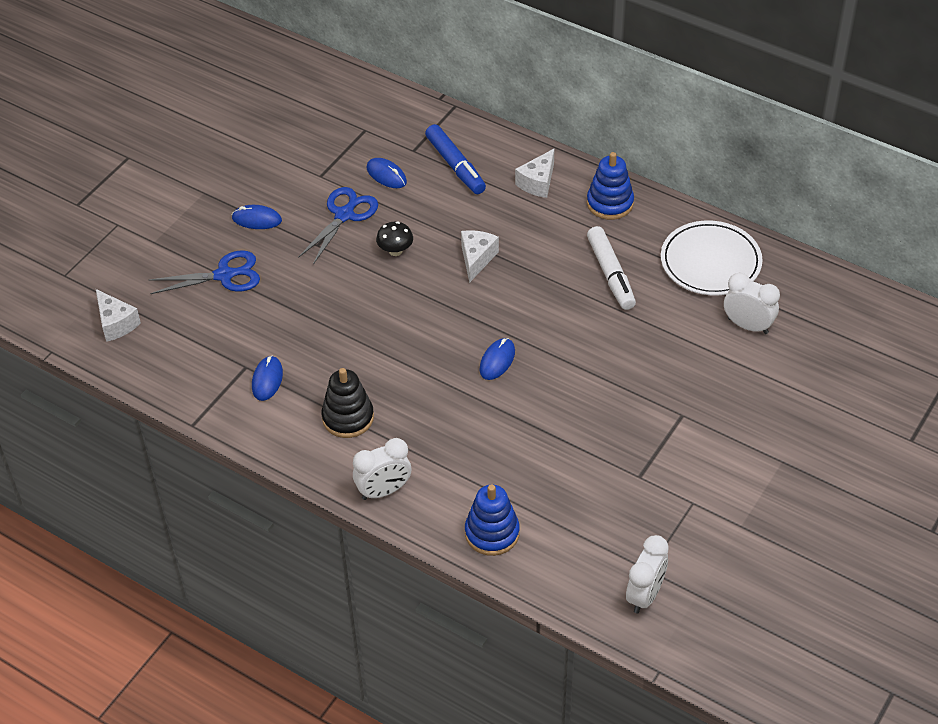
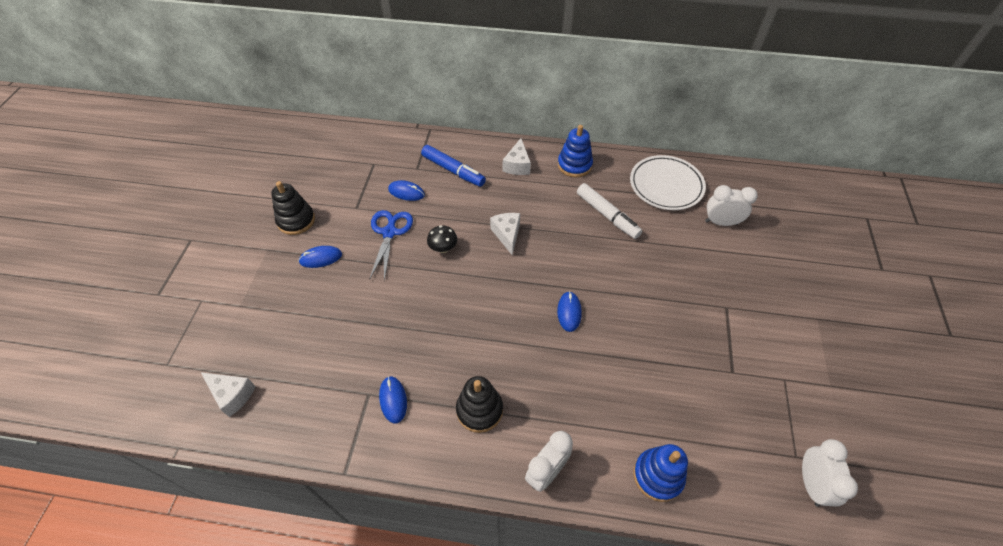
camera: 25 degrees left, 5 degrees up
(225, 275) = (314, 315): blue scissors -> none
(248, 170) = (296, 220): none -> black stacking toy

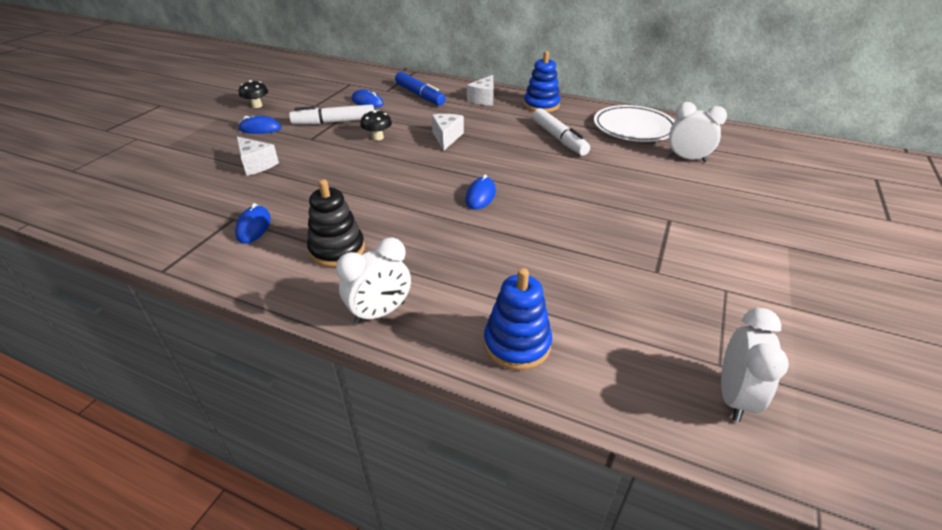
camera: 15 degrees right, 15 degrees down
(232, 395) = (108, 198): white cheese -> white cheese (256, 164)
(296, 220) = (257, 106): black stacking toy -> black mushroom
(389, 232) = (334, 122): blue scissors -> white marker

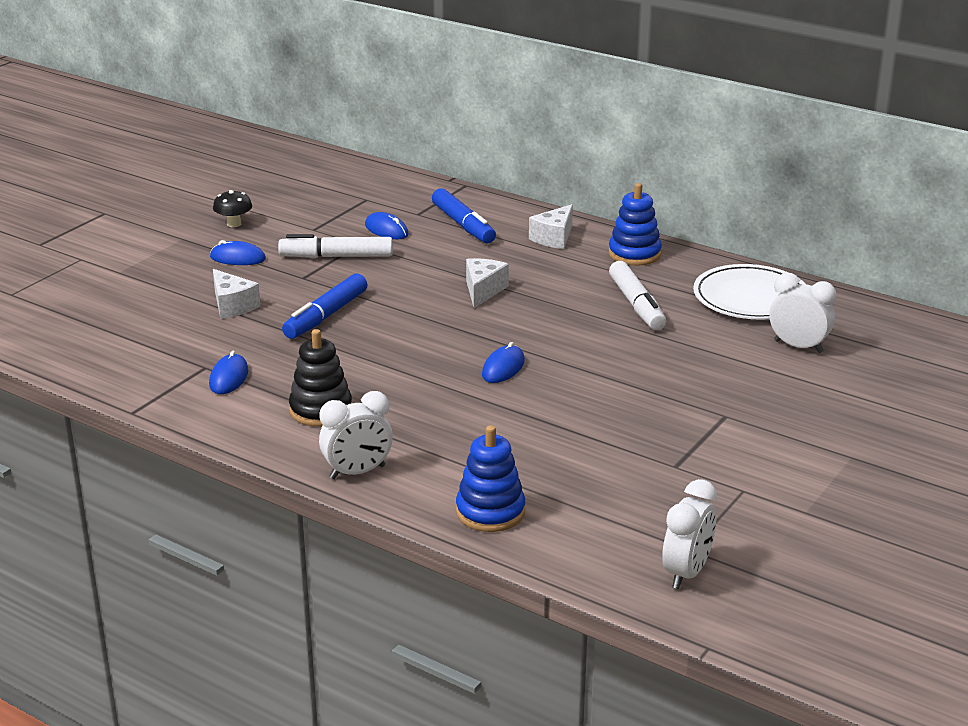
camera: 10 degrees right, 10 degrees down
(332, 166) = (326, 316): none -> blue marker
(377, 138) = (391, 283): black mushroom -> none

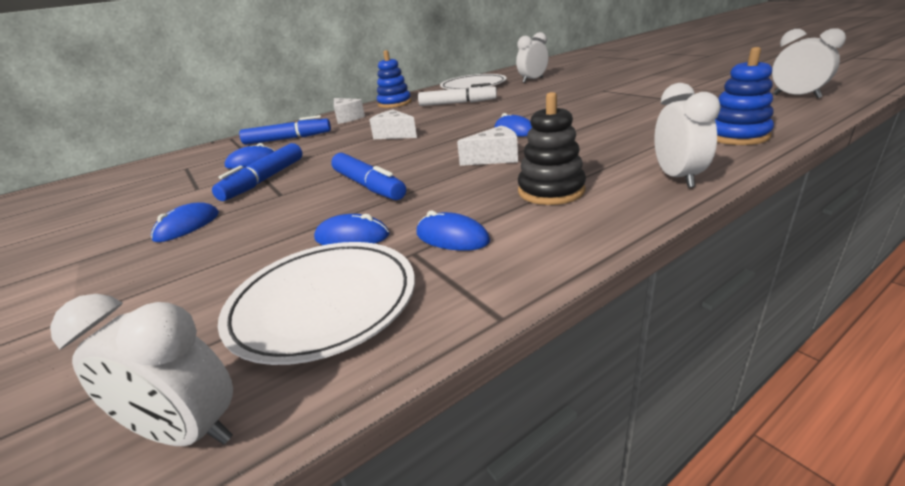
camera: 65 degrees left, 0 degrees up
(40, 348) = (189, 432): none -> white clock
(140, 350) = (323, 303): none -> white plate
(226, 336) = (352, 237): none -> blue mouse
(232, 306) = (288, 231): white cheese -> white cheese (495, 158)
(234, 224) = (110, 227): black mushroom -> none
(337, 256) = (265, 180): white marker -> blue marker

